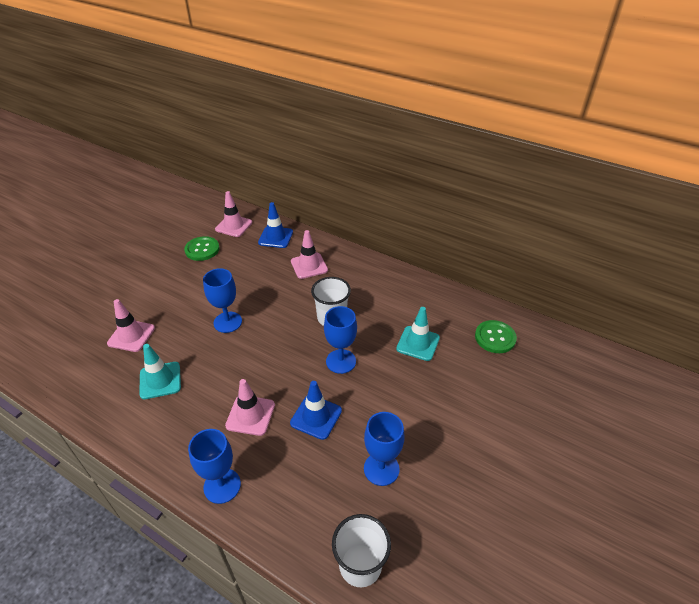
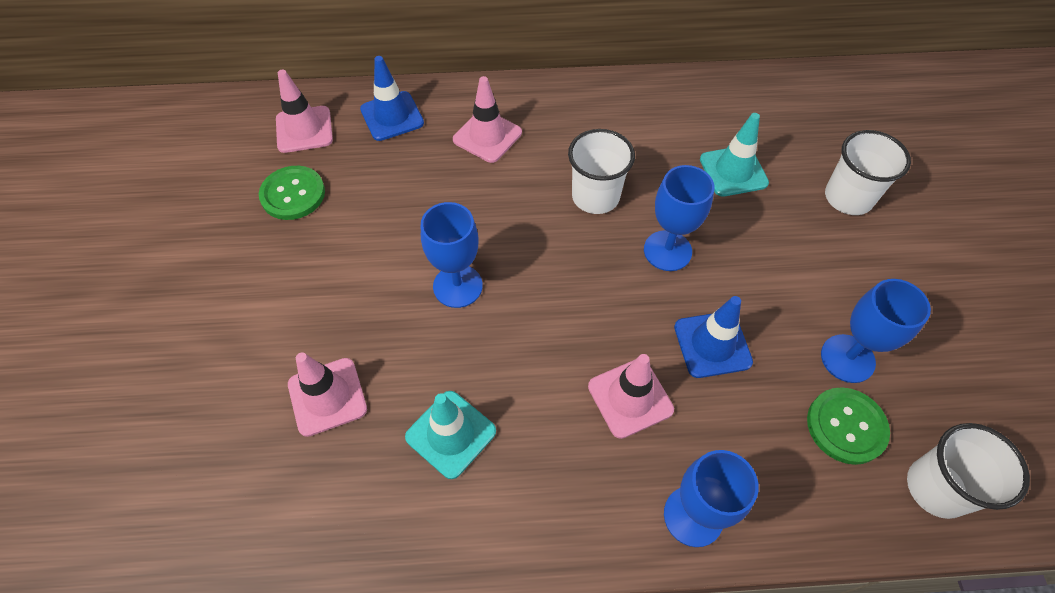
camera: 35 degrees left, 15 degrees up
(472, 391) = (848, 198): none -> white cup
(495, 337) = (808, 114): green button -> green button (846, 426)

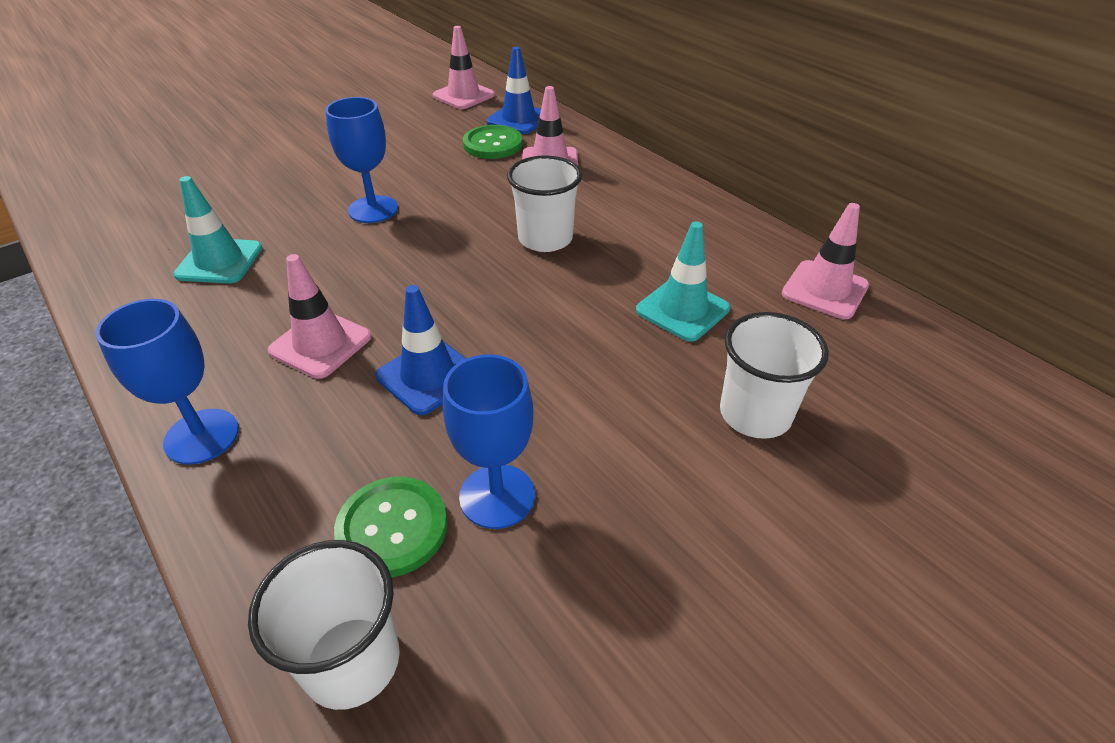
camera: 55 degrees right, 15 degrees down
(293, 194) = (398, 115): green button -> green button (493, 144)
(327, 396) = (222, 197): pink traffic cone -> pink traffic cone (824, 290)
(667, 251) = (523, 304): blue goblet -> none

